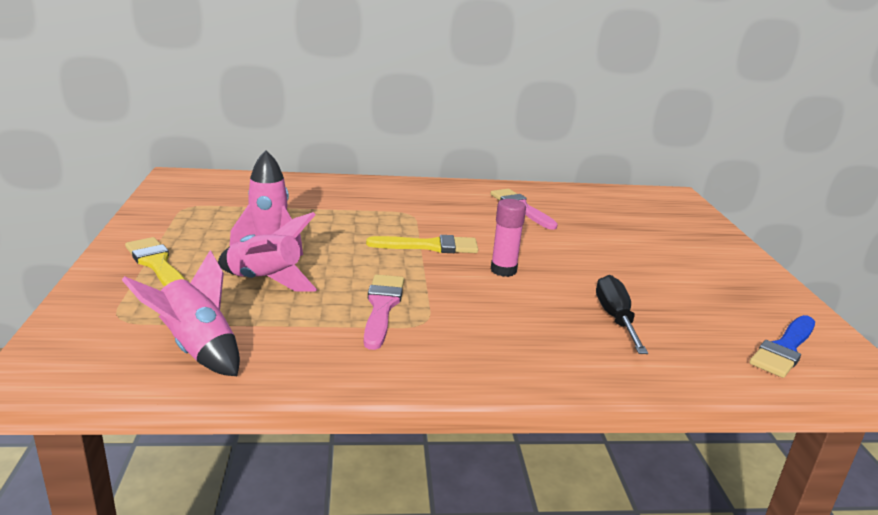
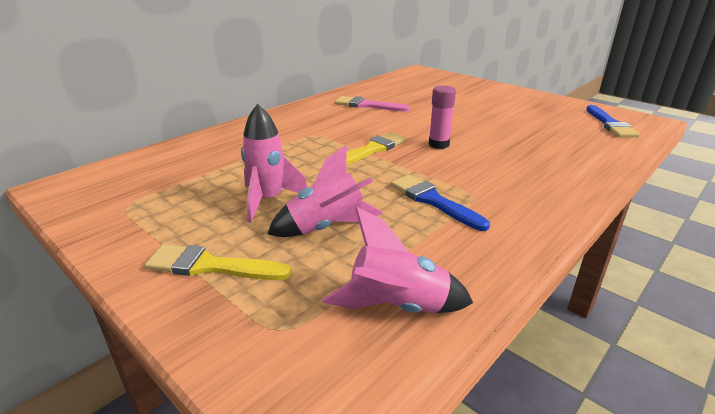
camera: 40 degrees left, 5 degrees up
(382, 307) = (433, 201): pink brush -> blue brush
(615, 318) = (536, 143): black screwdriver -> none

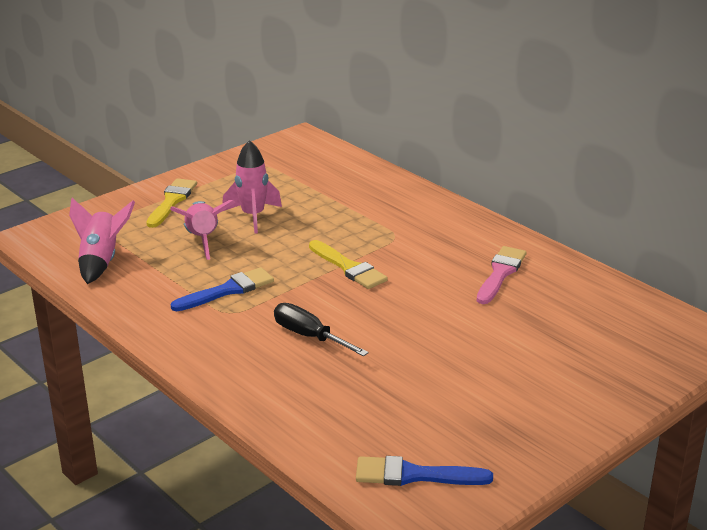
camera: 95 degrees right, 0 degrees up
(438, 144) = (357, 310): pink glue stick -> none
(488, 159) = (310, 336): none -> black screwdriver

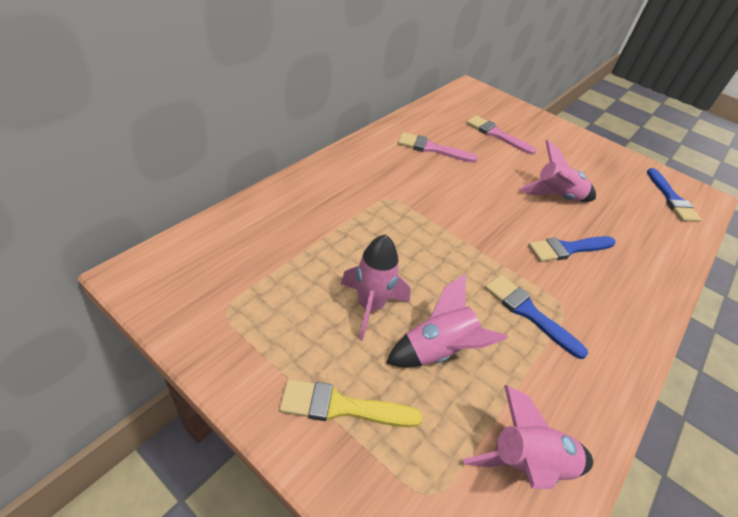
camera: 105 degrees left, 15 degrees up
(310, 336) = (567, 249): black screwdriver -> blue brush
(349, 268) = (453, 227): yellow brush -> none
(408, 353) = (556, 197): none -> pink rocket
(556, 333) = (496, 134): none -> pink brush

